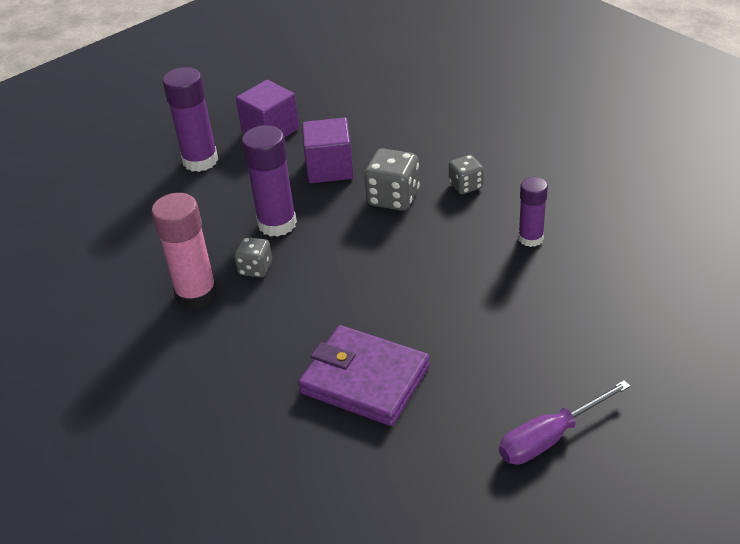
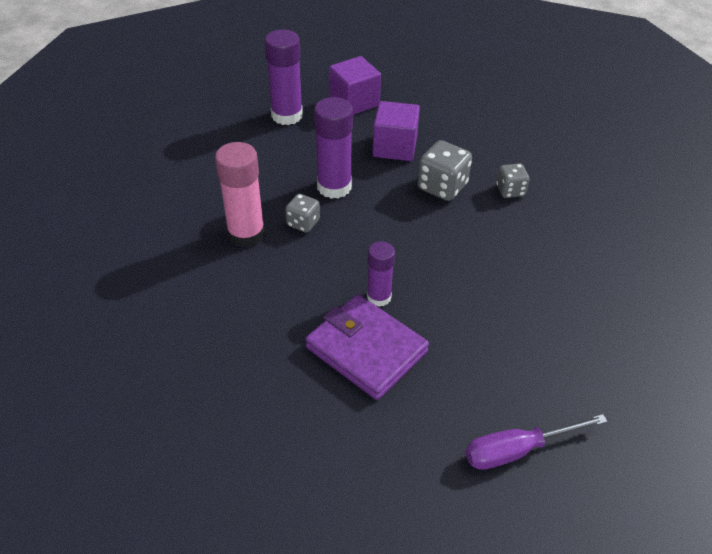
camera: 10 degrees right, 5 degrees up
(530, 238) = (555, 254): purple glue stick -> purple glue stick (379, 297)

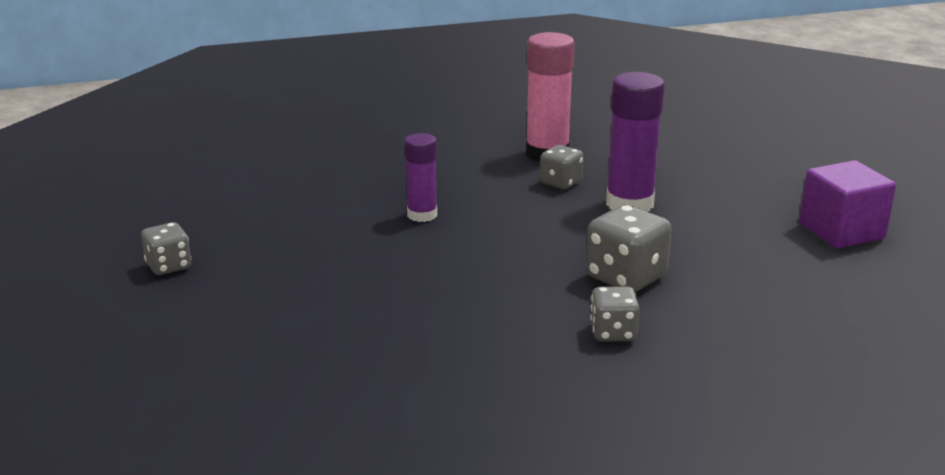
camera: 100 degrees right, 20 degrees down
(287, 115) = (791, 183): purple glue stick -> none
(366, 349) = (348, 202): purple wallet -> none
(394, 147) = (723, 251): purple cube -> none
(517, 450) = (169, 266): purple screwdriver -> grey dice

